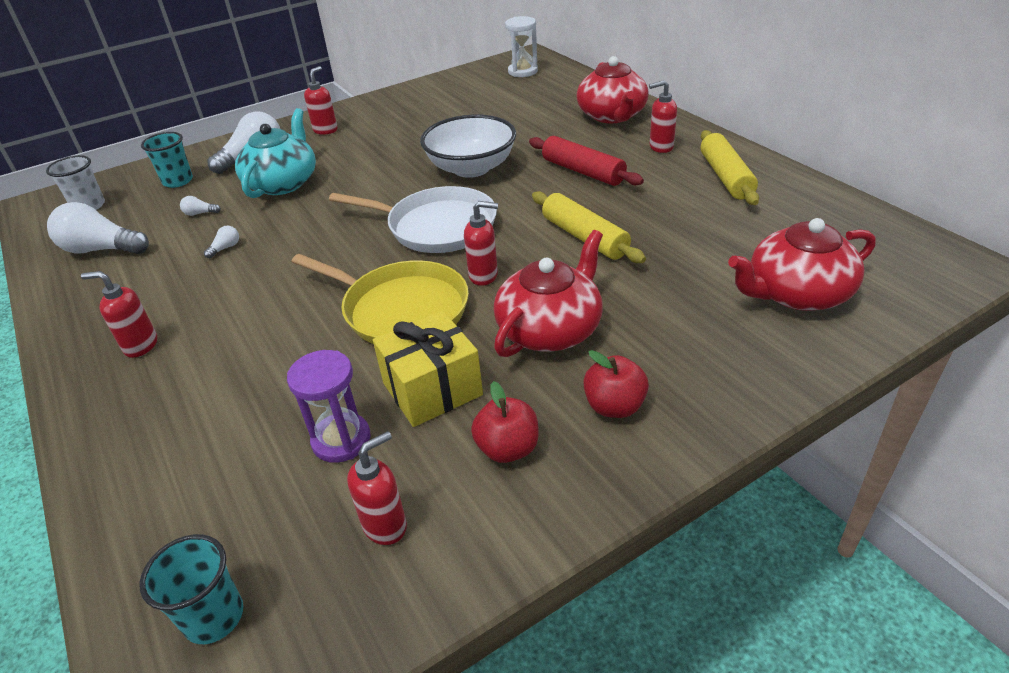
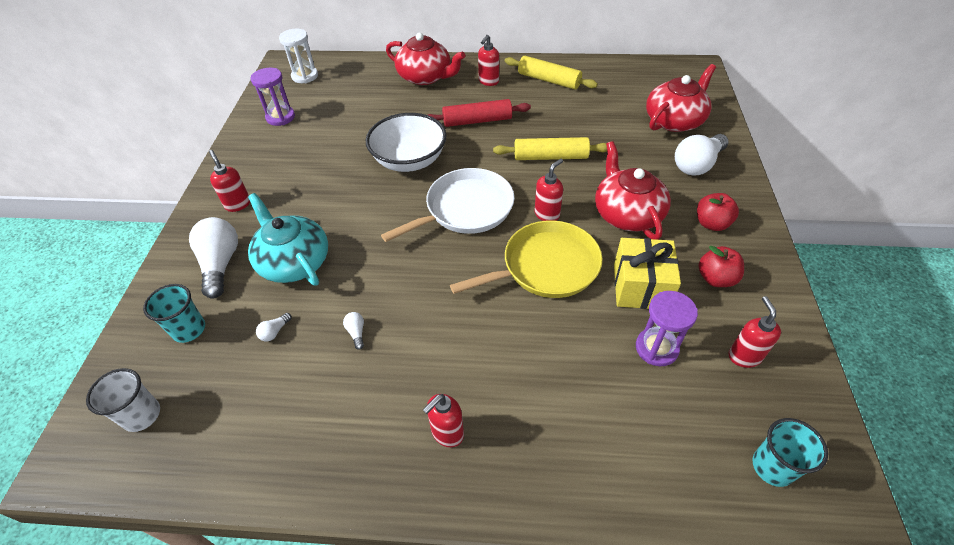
camera: 55 degrees left, 10 degrees up
(101, 249) = (249, 424): white light bulb -> white light bulb (697, 165)
(452, 91) = (280, 117): none -> purple hourglass
(796, 293) = (674, 120): red teapot -> red teapot turned 150 degrees counterclockwise

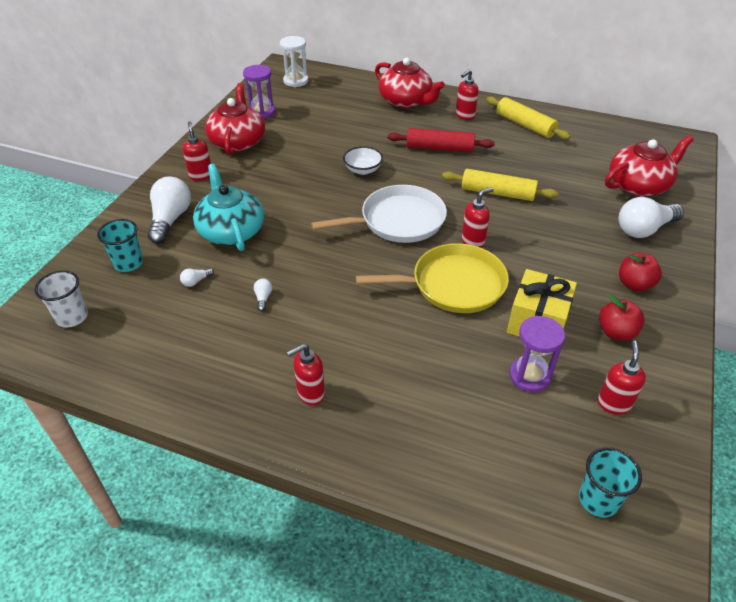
camera: 15 degrees right, 5 degrees down
(409, 160) = (363, 170): white bowl -> white bowl, size x0.53
(627, 213) = (552, 257): red teapot -> red teapot (238, 141)

